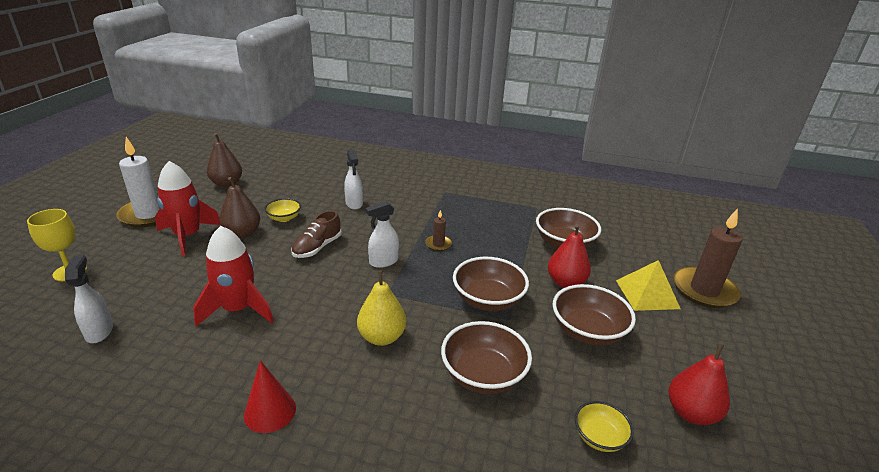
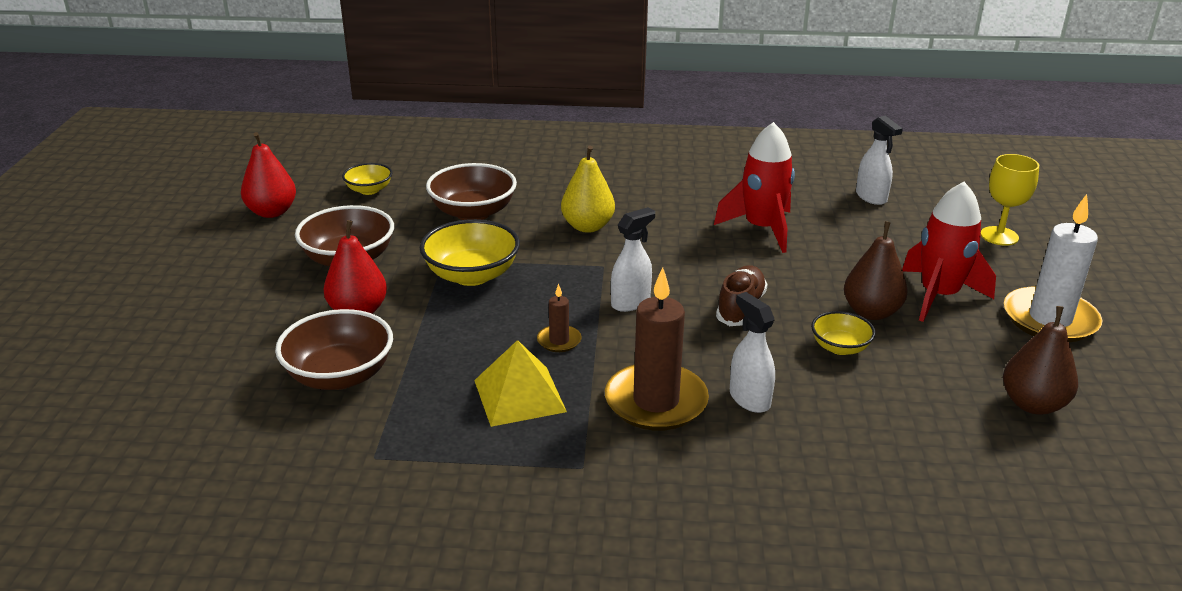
camera: 170 degrees right, 0 degrees up
(270, 411) = (654, 173): red cone -> none
(488, 300) = (472, 275): brown bowl -> yellow bowl
(647, 294) = (241, 312): yellow pyramid -> yellow pyramid (519, 395)
(704, 290) = (144, 330): brown candle -> brown candle (656, 401)

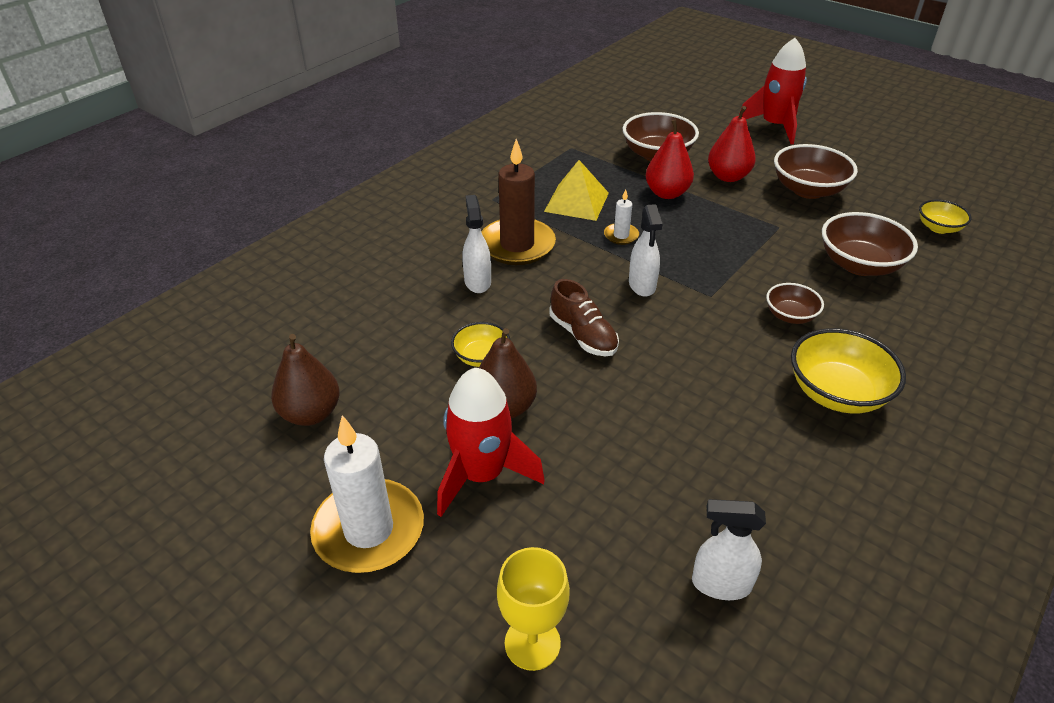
camera: 125 degrees right, 10 degrees up
(272, 212) = (914, 178): red pear -> red pear (667, 193)
(472, 275) = (744, 231): yellow bowl -> yellow bowl (836, 393)
(559, 341) = (621, 235): brown candle -> white candle
(587, 226) = (790, 316): yellow pear -> brown bowl
(749, 399) = (477, 282): white spray bottle -> white spray bottle turned 105 degrees counterclockwise
(762, 229) = (707, 428): red rocket -> red rocket (774, 126)

